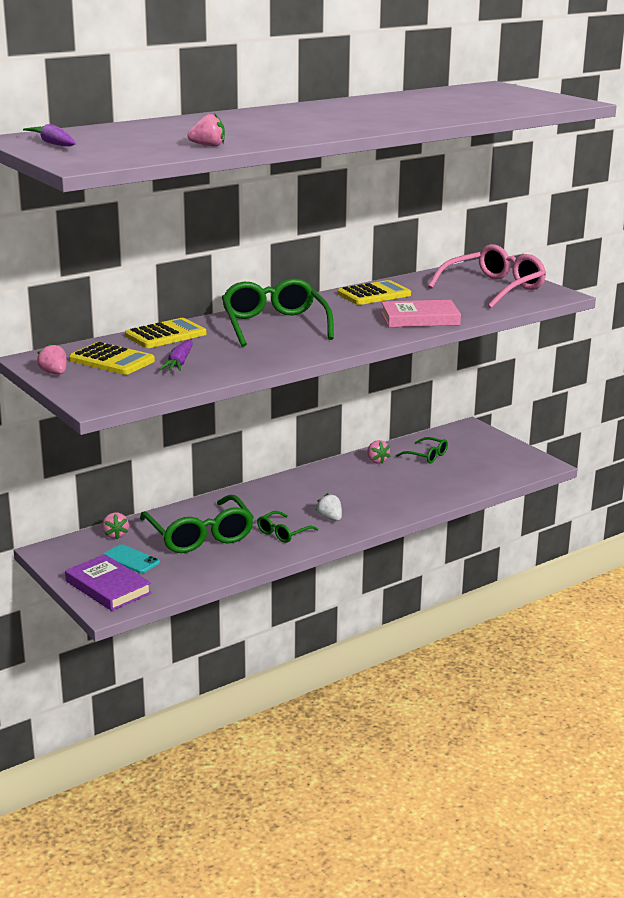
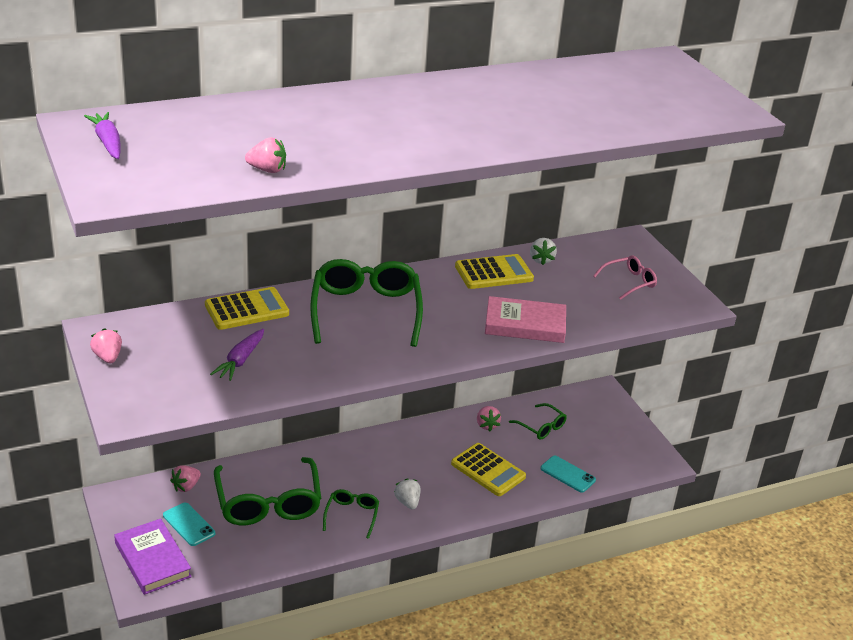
camera: 10 degrees right, 10 degrees up
(112, 360) = (174, 345): yellow calculator -> yellow calculator (488, 470)
(115, 535) = (186, 486): pink strawberry -> pink strawberry turned 45 degrees clockwise
(282, 533) = (352, 515): green glasses -> green glasses turned 135 degrees clockwise
(410, 284) = (541, 260): none -> white strawberry
(465, 482) = (567, 474): none -> turquoise phone
(494, 288) = (629, 282): pink glasses -> pink glasses, size x0.50

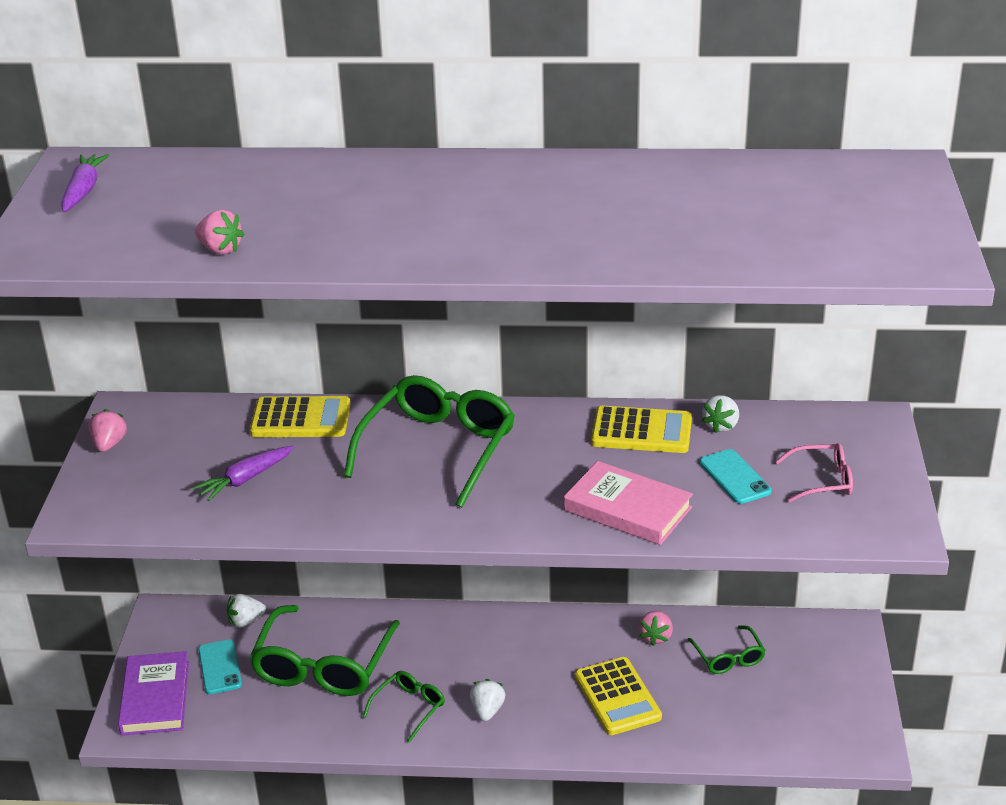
camera: 30 degrees right, 0 degrees up
(186, 486) = (246, 621): pink strawberry -> white strawberry
(567, 474) = (722, 731): turquoise phone -> turquoise phone (734, 477)

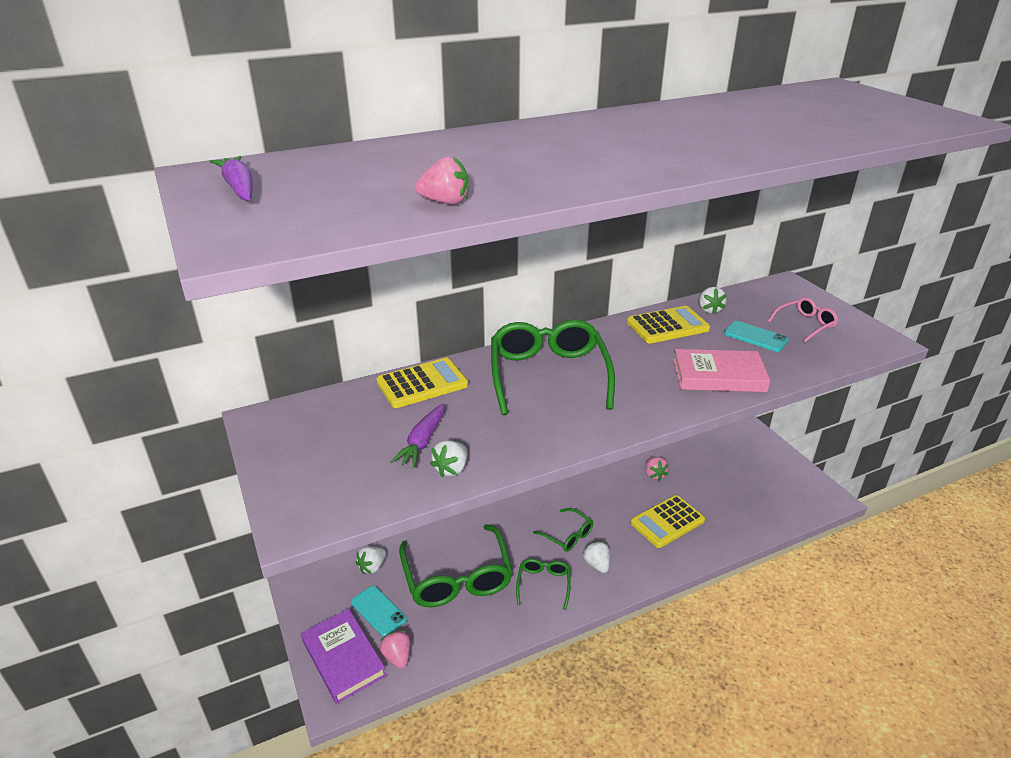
camera: 30 degrees left, 0 degrees up
(109, 444) = (272, 451): pink strawberry -> pink strawberry (397, 656)
(247, 514) = (451, 469): none -> white strawberry
(617, 697) = (667, 522): yellow calculator -> yellow calculator turned 105 degrees clockwise
(729, 658) = (706, 472): green glasses -> green glasses (568, 536)

